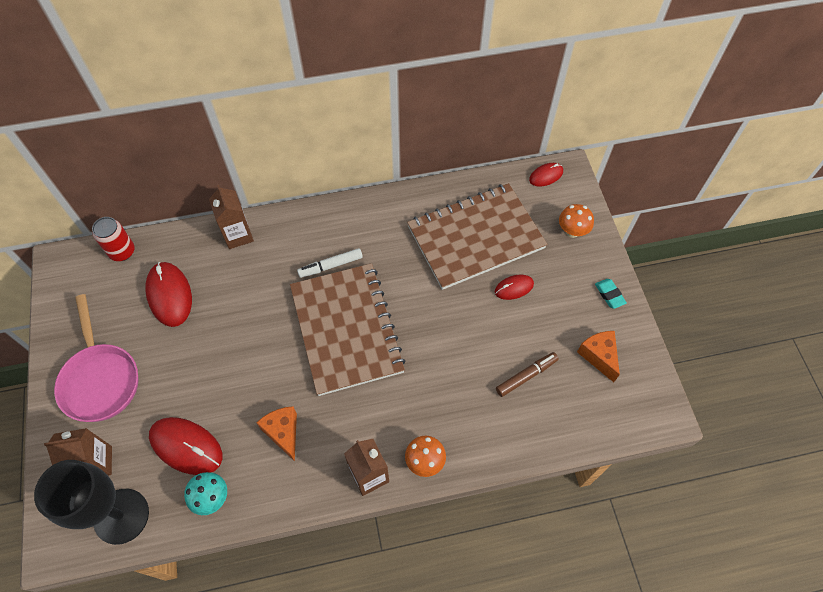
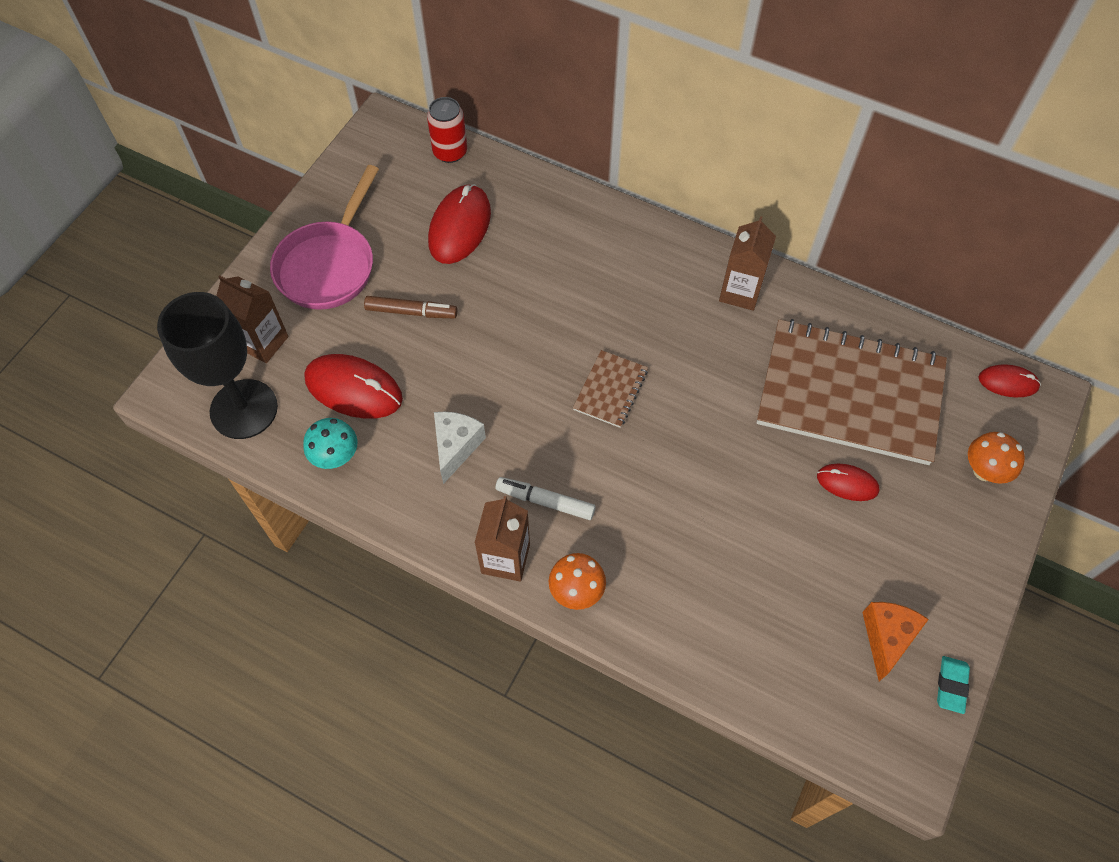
camera: 40 degrees right, 0 degrees up
(186, 446) = (353, 389): red mouse -> red mouse turned 45 degrees counterclockwise
(238, 235) = (579, 211): brown carton -> brown carton (740, 292)
(283, 433) = (456, 447): orange cheese -> white cheese
(330, 266) = (651, 310): white marker -> white marker (545, 501)
(346, 329) = (610, 390): brown notebook -> brown notebook, size x0.43
(526, 376) = (774, 591): brown marker -> brown marker (411, 312)
(609, 295) = (966, 579): turquoise eraser -> turquoise eraser (951, 685)

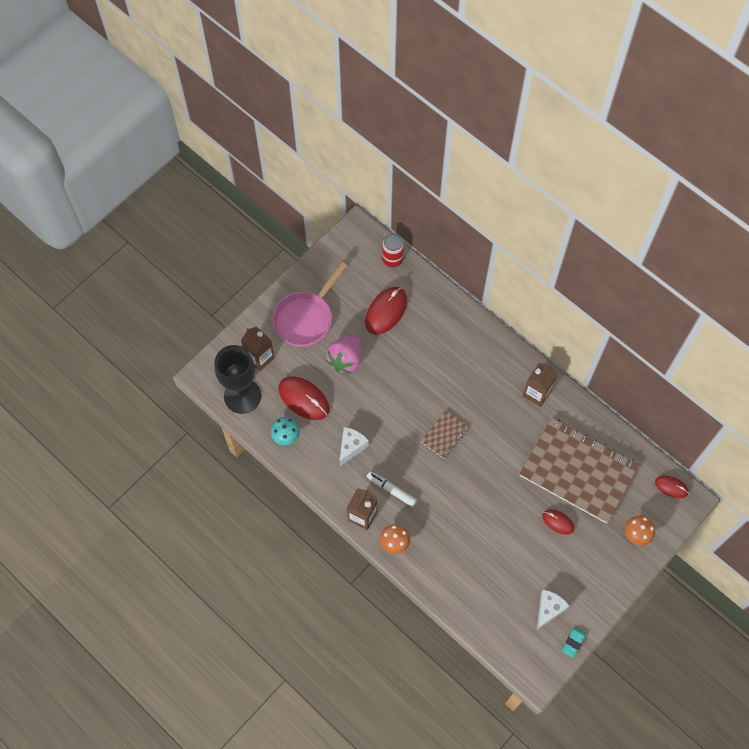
camera: 15 degrees right, 5 degrees up
(411, 312) = (345, 359): brown marker -> pink strawberry
(886, 638) = (548, 610): orange cheese -> white cheese

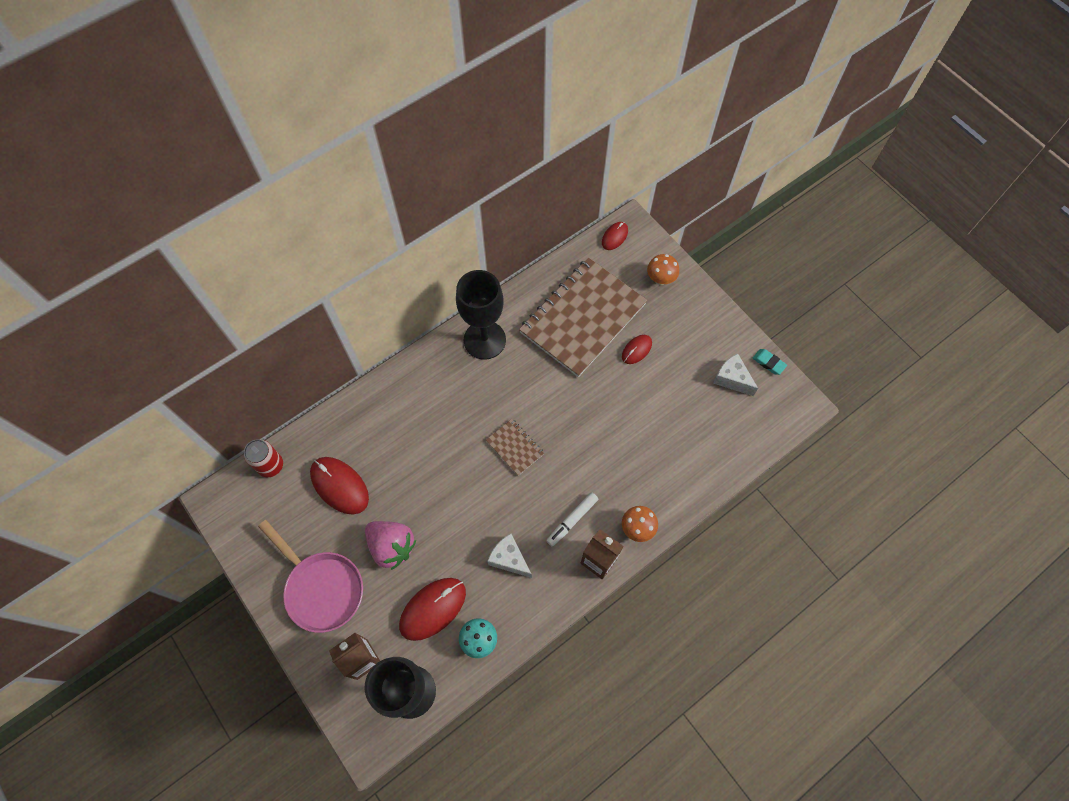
camera: 80 degrees left, 0 degrees up
(536, 393) = (484, 340): brown carton -> black goblet

